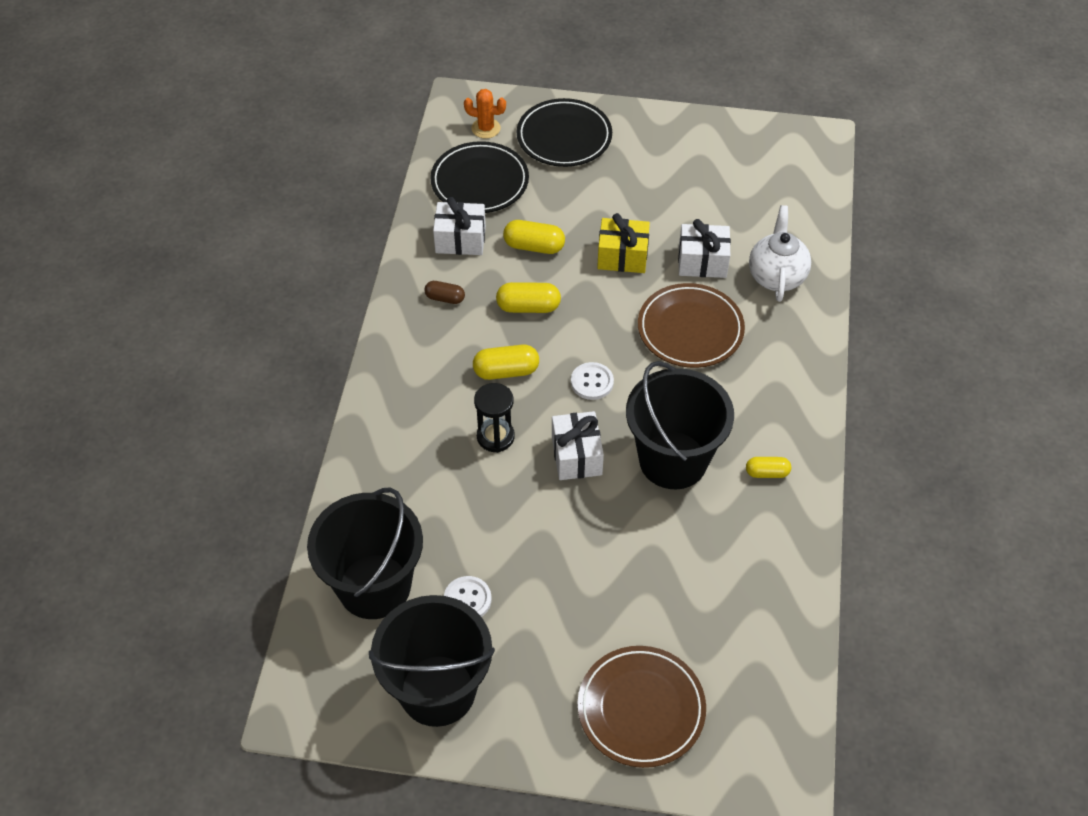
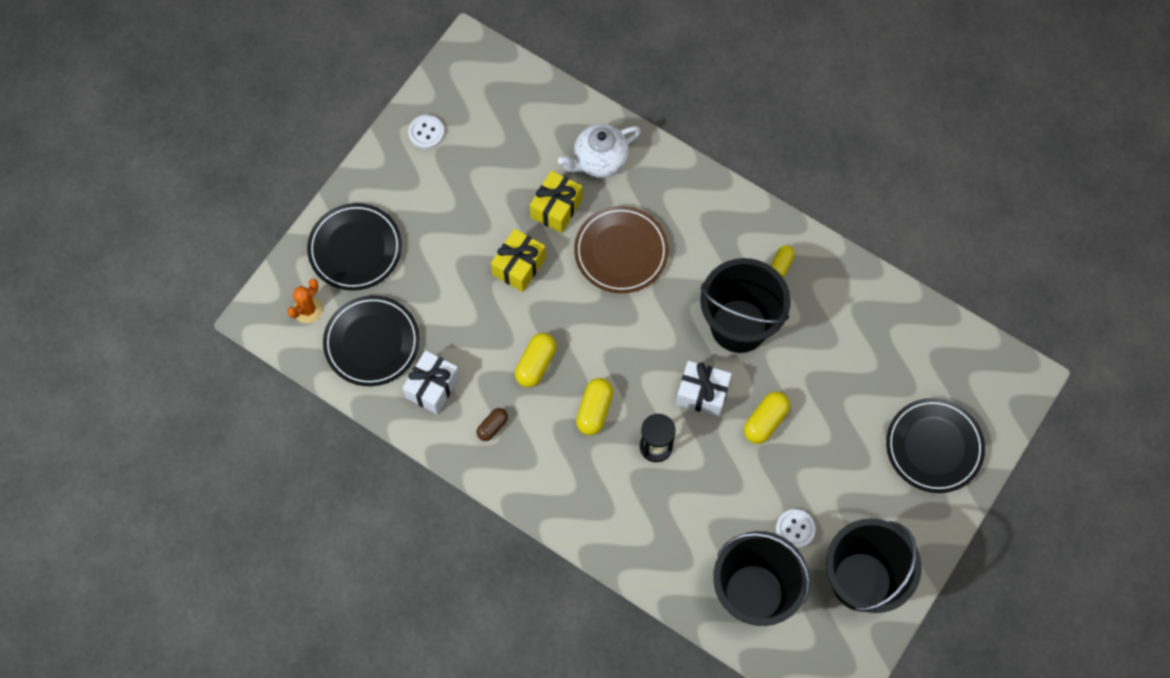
camera: 65 degrees left, 15 degrees up
(534, 246) = (471, 331): yellow capsule -> yellow capsule (765, 421)
(592, 382) = (637, 350): white button -> white button (426, 132)
(641, 709) = (934, 447): brown plate -> black plate
(702, 262) = (556, 208): white gift -> yellow gift
(776, 276) = (599, 161): white teapot -> white teapot turned 60 degrees counterclockwise

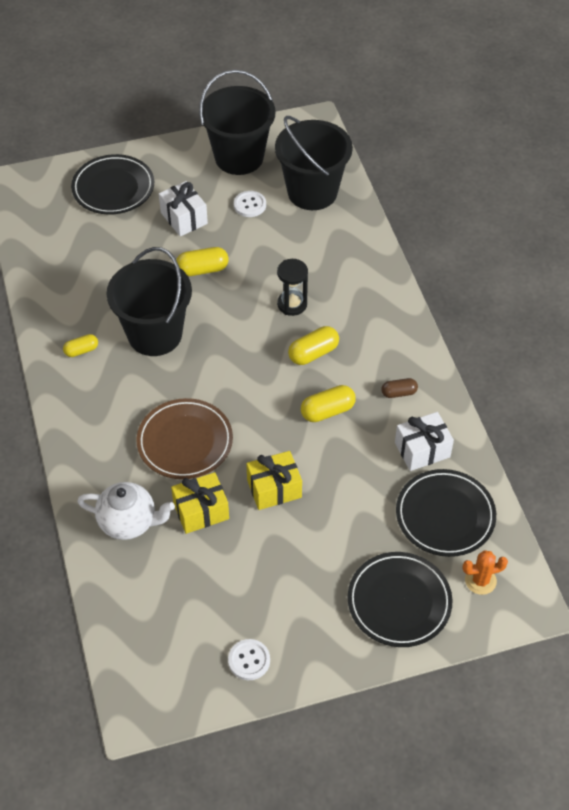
camera: 140 degrees left, 15 degrees down
(702, 393) = (226, 312): white gift -> white gift (184, 218)

